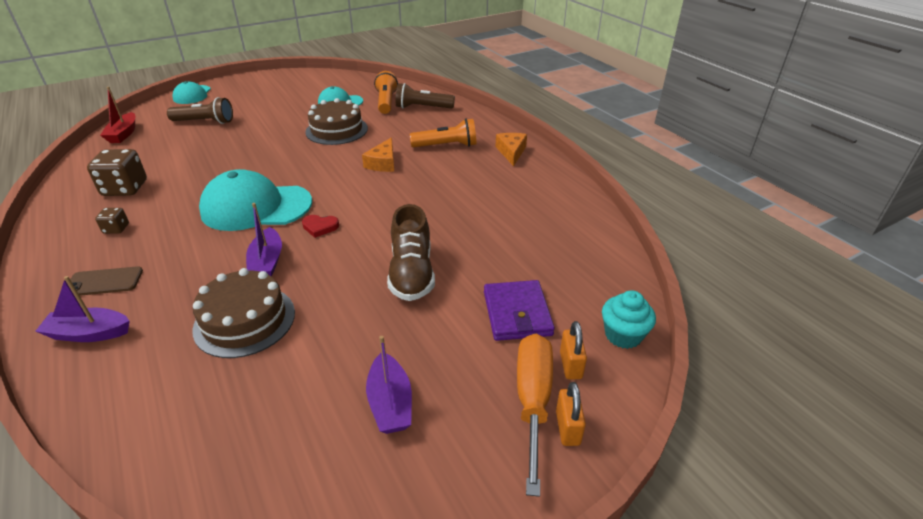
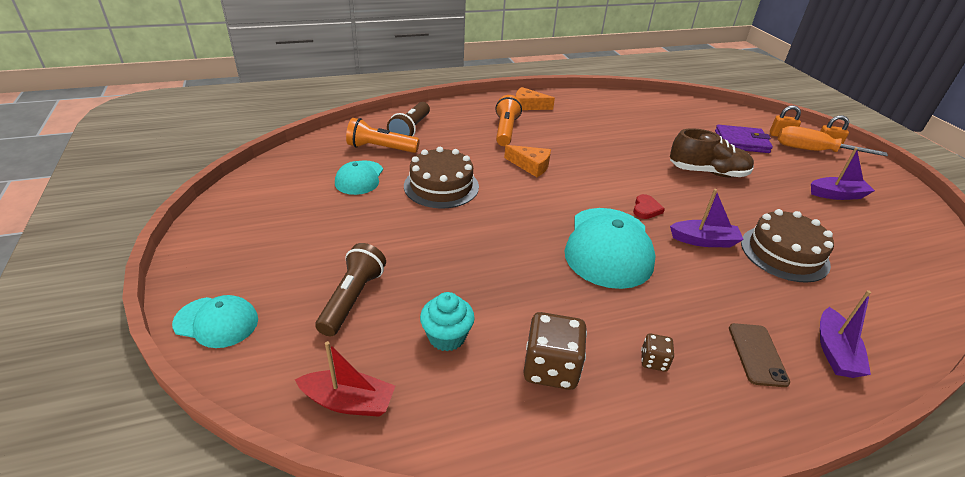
camera: 80 degrees left, 0 degrees up
(623, 335) = (751, 116): turquoise cupcake -> turquoise cupcake (447, 337)

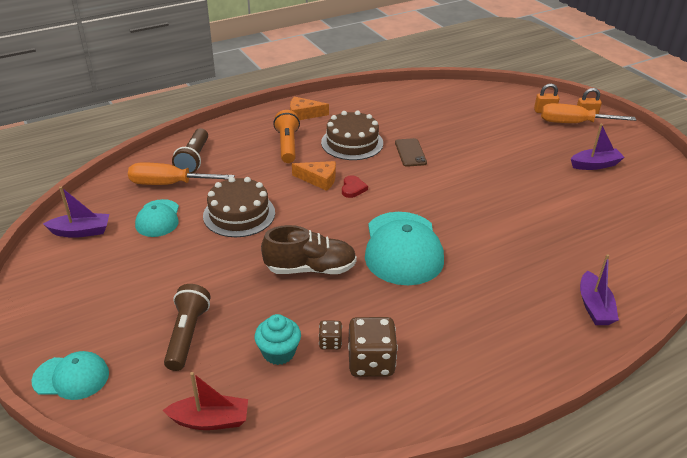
camera: 10 degrees left, 0 degrees up
(380, 148) = (169, 184): orange flashlight -> orange screwdriver
(646, 209) = (430, 206): red heart -> red heart (353, 188)
(653, 361) = (453, 341): brown dice -> brown dice (330, 342)
(704, 241) = (484, 228): purple boat -> purple boat (81, 231)
(707, 172) = (481, 160): brown shoe -> brown shoe (310, 268)
(741, 142) = (509, 124): purple wallet -> none
(757, 354) = (534, 320): brown phone -> brown phone (410, 153)
(784, 253) = (552, 228): brown cake -> brown cake (352, 143)

